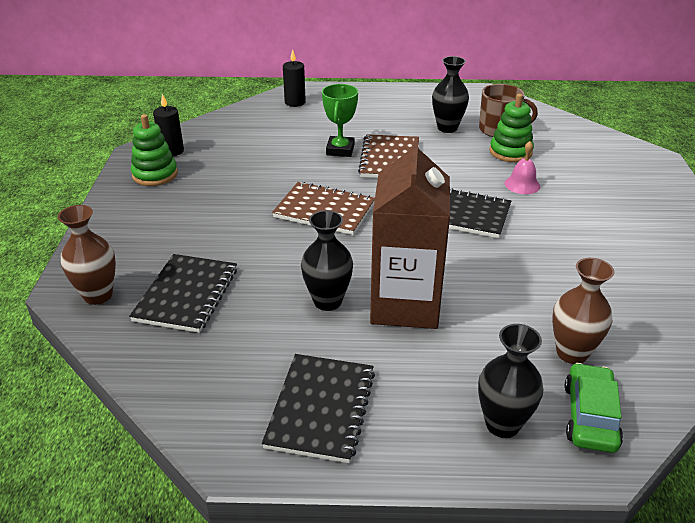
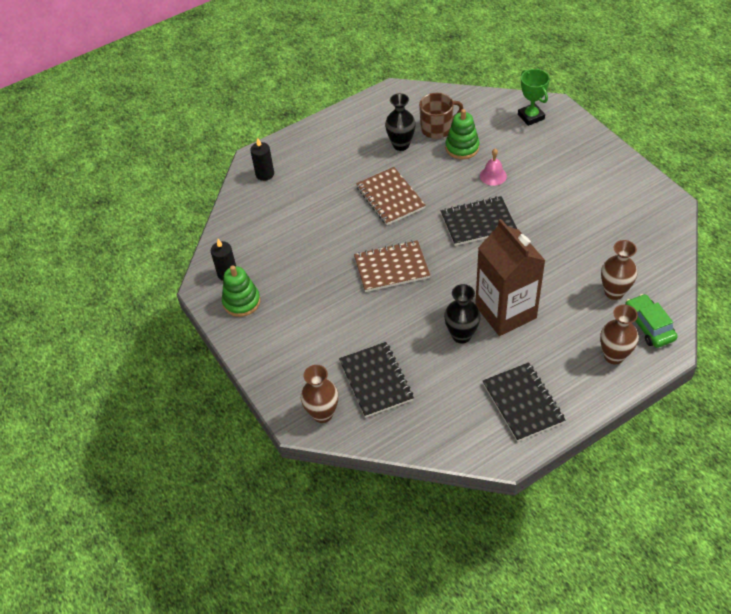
camera: 30 degrees left, 15 degrees up
(340, 150) = (348, 206): green trophy -> green trophy (531, 117)
(502, 424) = (614, 356): black vase -> brown vase

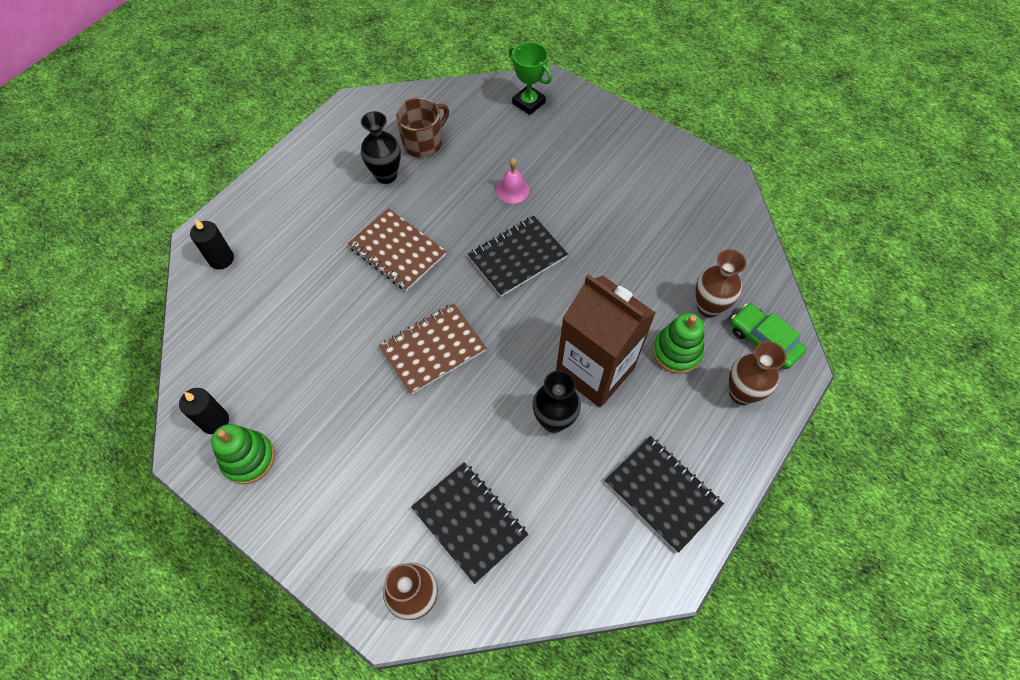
camera: 25 degrees left, 10 degrees up
(462, 148) = (462, 161): green stacking toy -> green stacking toy (676, 352)

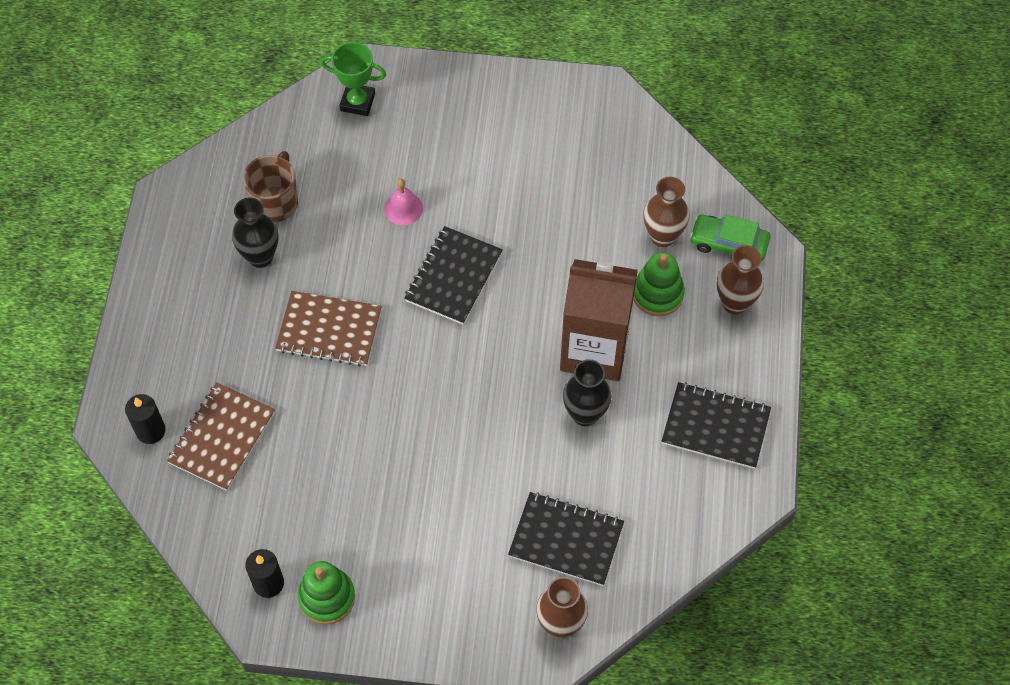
camera: 30 degrees left, 0 degrees up
(433, 349) = (431, 408): brown notebook -> brown notebook (222, 438)

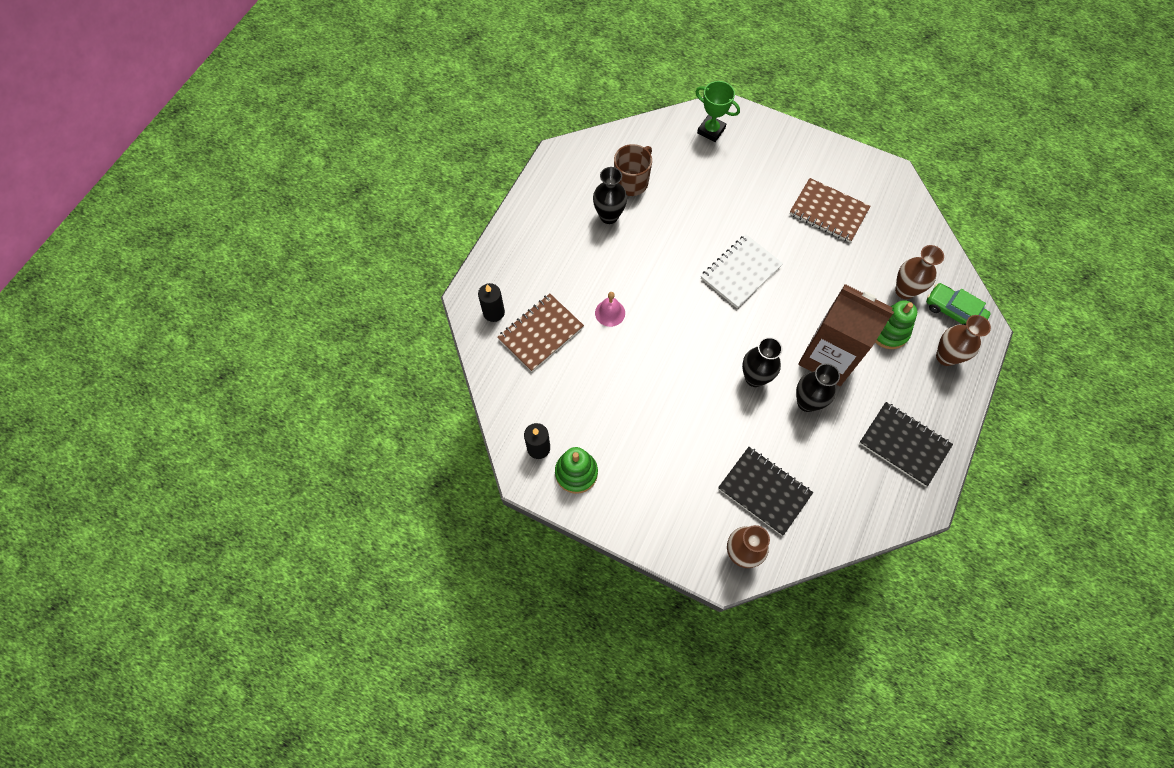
camera: 20 degrees right, 5 degrees up
(329, 330) = (640, 282): brown notebook -> brown notebook (828, 212)
(403, 208) = (720, 213): pink bell -> pink bell (610, 313)
(453, 277) = (740, 272): black notebook -> white notebook
(512, 405) = (754, 377): none -> black vase

